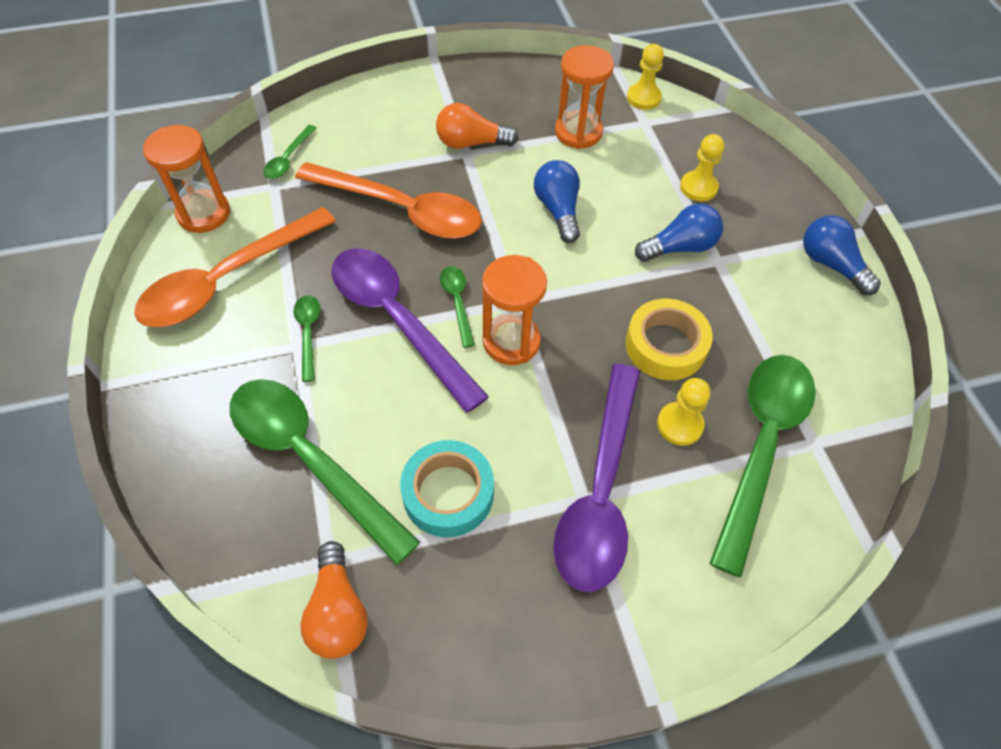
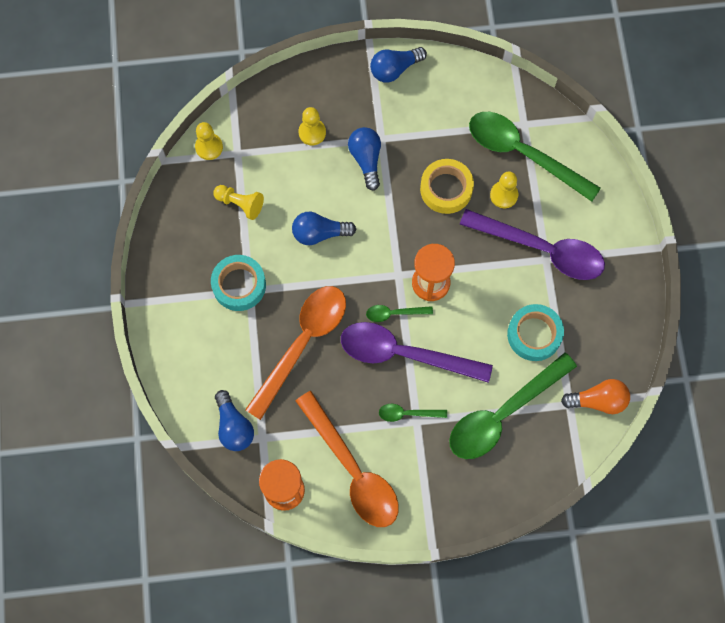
camera: 80 degrees left, 15 degrees up
(288, 159) = (234, 426): green spoon -> blue light bulb
(398, 320) = (404, 354): purple spoon -> purple spoon turned 45 degrees clockwise
(471, 143) = (239, 285): orange light bulb -> turquoise tape
(578, 132) = (240, 204): orange hourglass -> yellow pawn

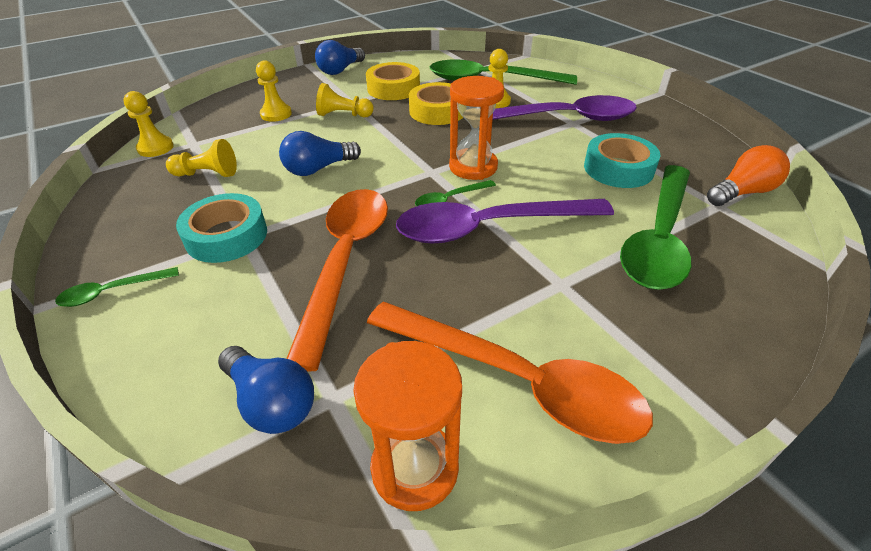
camera: 25 degrees left, 30 degrees down
(366, 160) = (343, 115): blue light bulb -> yellow pawn
(407, 413) = (542, 280): green spoon -> green spoon (112, 291)
(427, 130) = (393, 88): none -> yellow tape

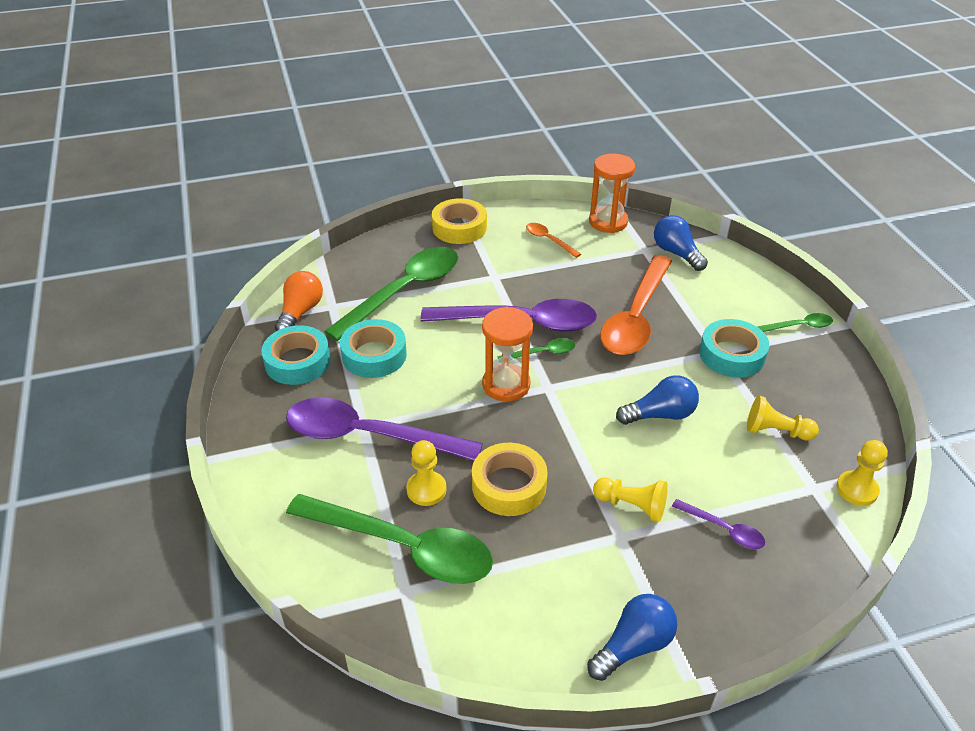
camera: 165 degrees left, 0 degrees up
(276, 114) = (723, 529): yellow pawn -> purple spoon
(393, 88) = (554, 558): yellow tape -> yellow tape (459, 227)
(515, 380) = (549, 240): orange spoon -> orange spoon, size x0.44
(681, 152) = (297, 361): none -> turquoise tape
(742, 192) = (300, 312): orange light bulb -> orange light bulb turned 120 degrees clockwise

